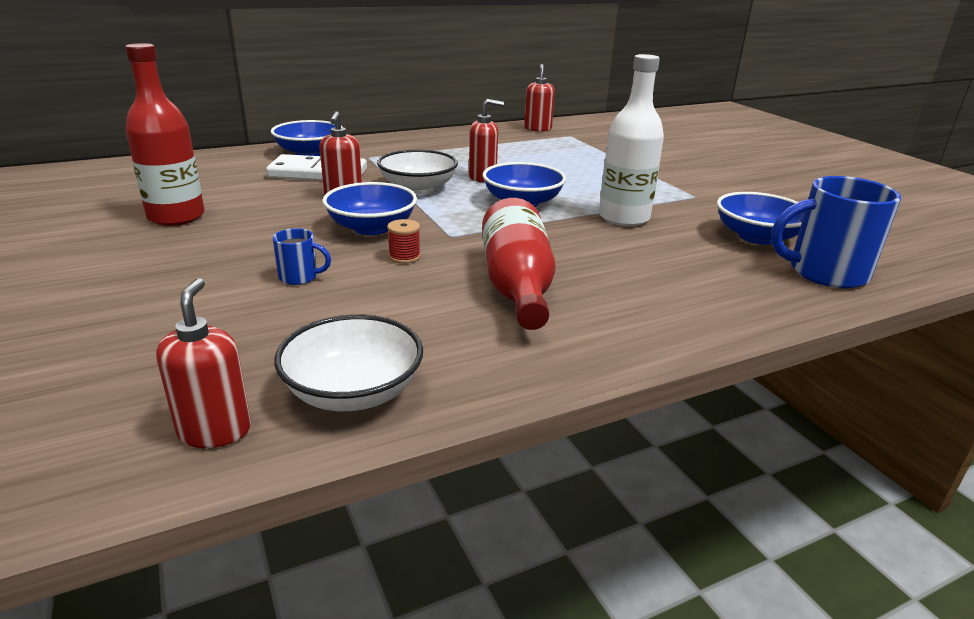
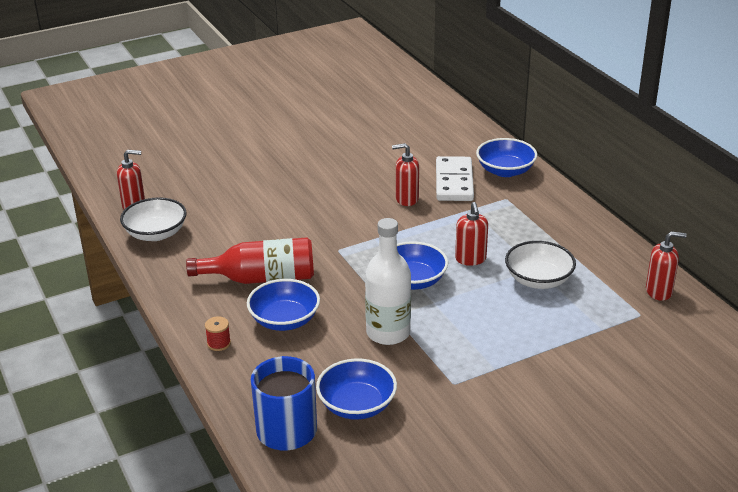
camera: 90 degrees right, 5 degrees up
(176, 217) = (354, 147): red bottle -> none
(300, 277) = (271, 203): blue mug -> none
(372, 227) = (348, 217): blue bowl -> blue bowl (284, 320)
(404, 257) = (301, 234): red spool -> red spool (219, 343)
(418, 188) = (433, 229): white bowl -> white bowl (538, 280)

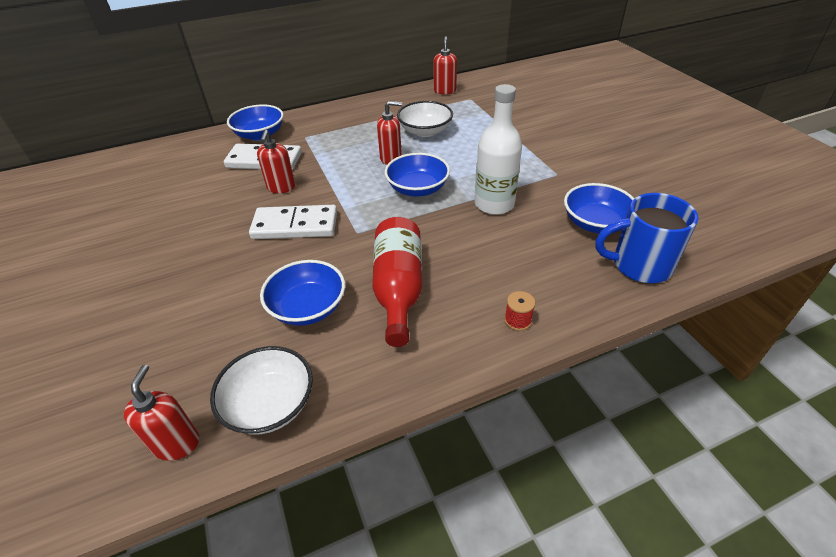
camera: 85 degrees left, 10 degrees up
(284, 320) = (475, 269): blue bowl -> blue bowl (308, 307)
(347, 215) = (295, 226): none -> white domino

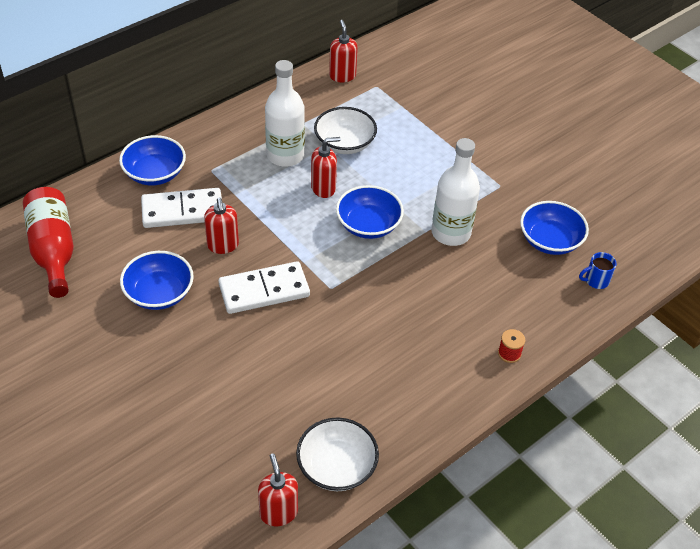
camera: 20 degrees left, 5 degrees up
(308, 307) = (323, 376): blue bowl -> blue bowl (159, 293)
(371, 134) = (285, 155): none -> white bottle
(398, 289) = (397, 342): red bottle -> red bottle (53, 250)
(639, 265) = (595, 280): blue mug -> blue mug, size x0.48

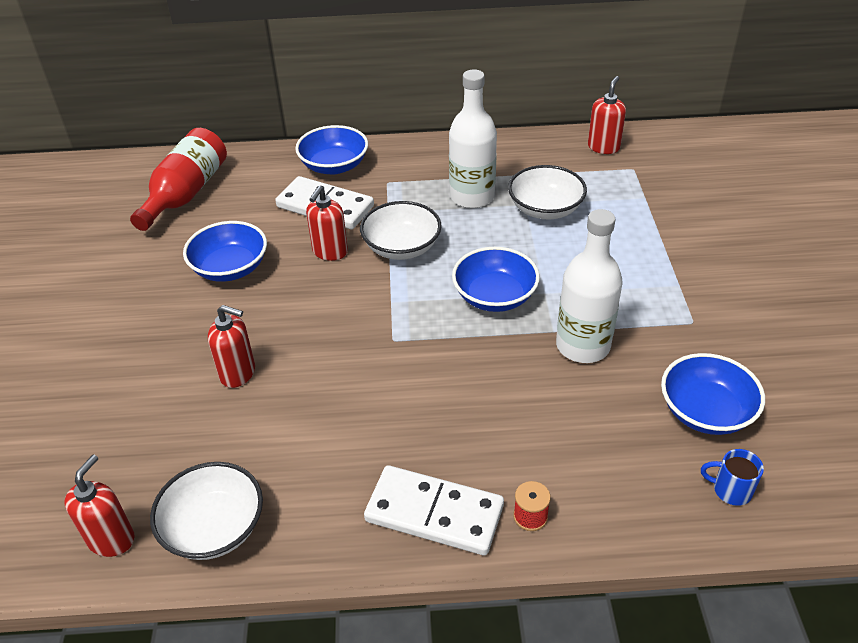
camera: 40 degrees right, 5 degrees down
(264, 290) = (325, 311): white domino -> white domino (434, 513)
(272, 218) = (401, 247): none -> white bowl
(323, 188) = (481, 241): red soap dispenser -> red soap dispenser (238, 373)

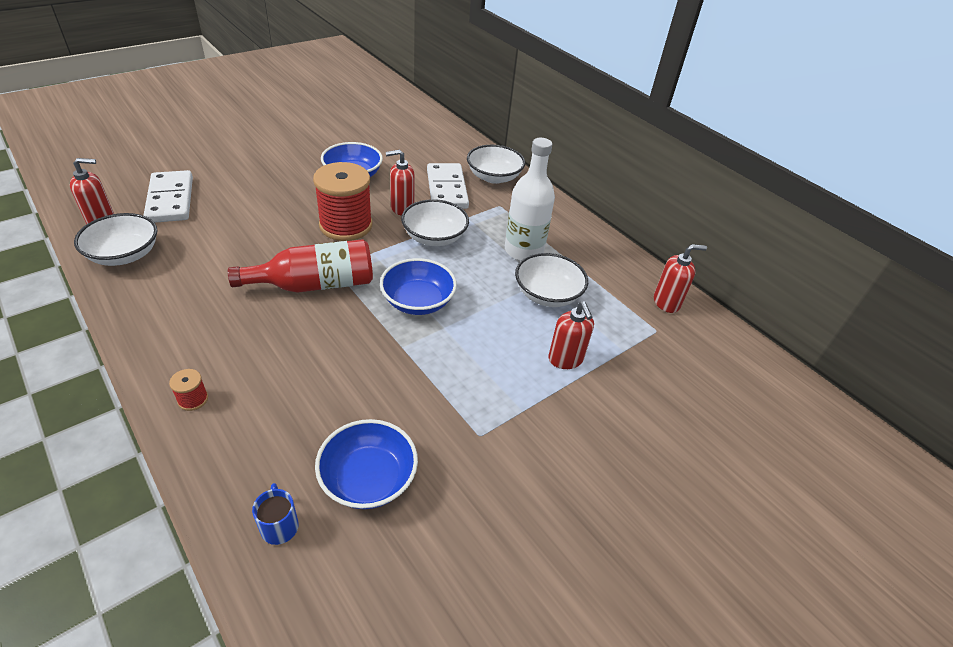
camera: 50 degrees right, 0 degrees up
(186, 193) = (408, 133): red bottle -> red bottle (315, 284)
(238, 373) = (259, 214): red soap dispenser -> red soap dispenser (565, 359)
(324, 306) = (346, 225): none -> red spool
(334, 166) = (494, 177): blue bowl -> white bowl
(434, 513) = (175, 346): white domino -> white domino (170, 200)
(583, 346) = (397, 370): white bottle -> none

